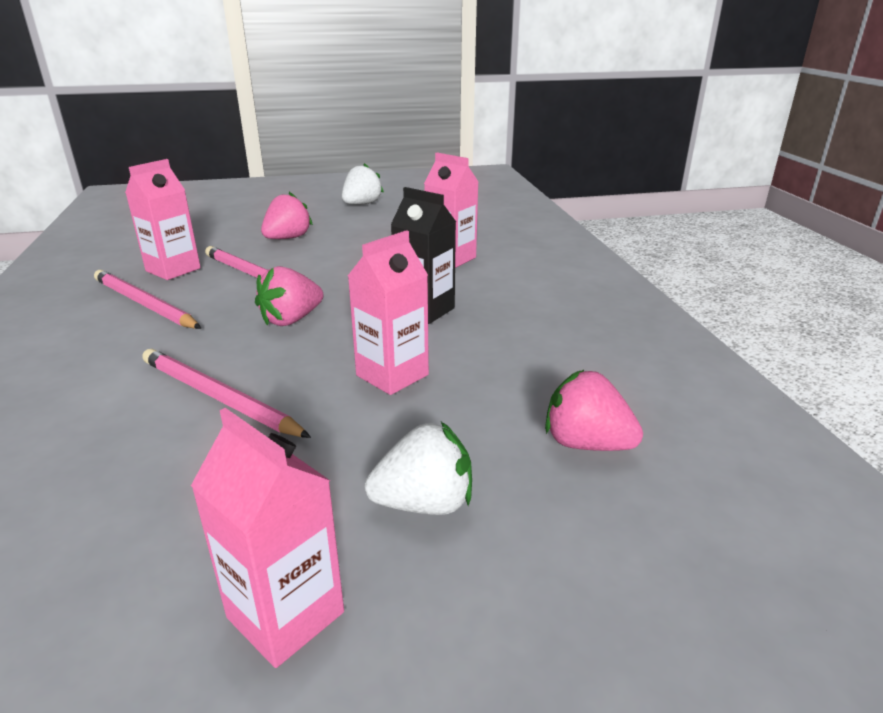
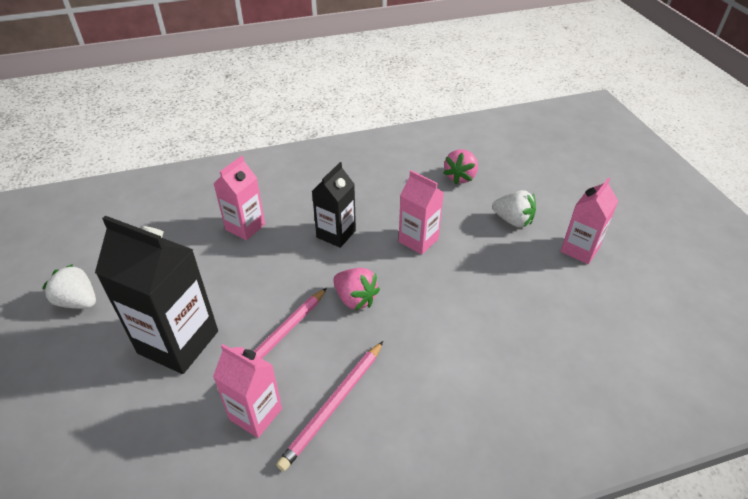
camera: 95 degrees left, 15 degrees up
(218, 397) = (457, 310): pink pencil -> none
(287, 238) = (178, 342): pink strawberry -> black carton
(424, 503) = (513, 220): white strawberry -> white strawberry turned 135 degrees clockwise

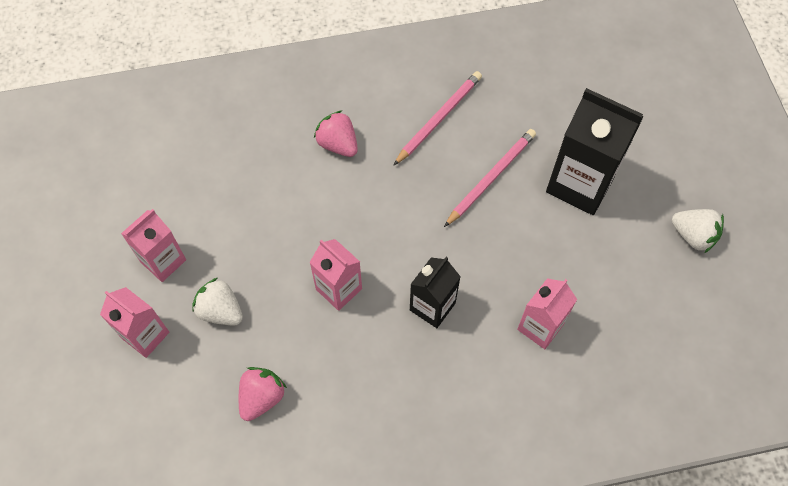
camera: 175 degrees left, 20 degrees up
(255, 414) = (501, 116): pink carton -> pink carton (145, 335)
(355, 299) = (415, 217): pink strawberry -> pink strawberry (338, 144)

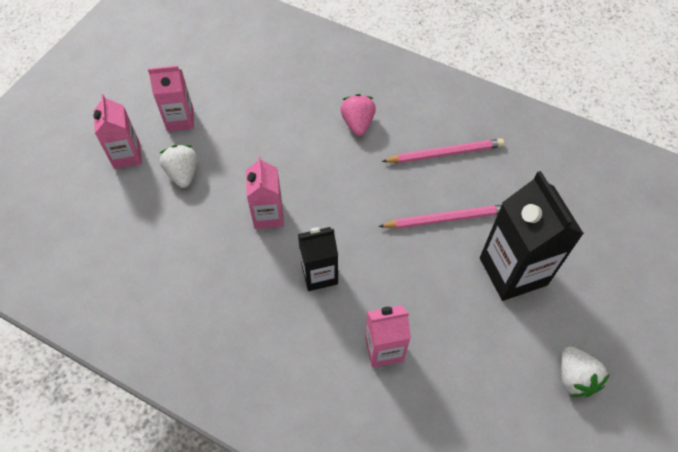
camera: 40 degrees right, 5 degrees down
(262, 397) = (154, 246): pink strawberry -> none

